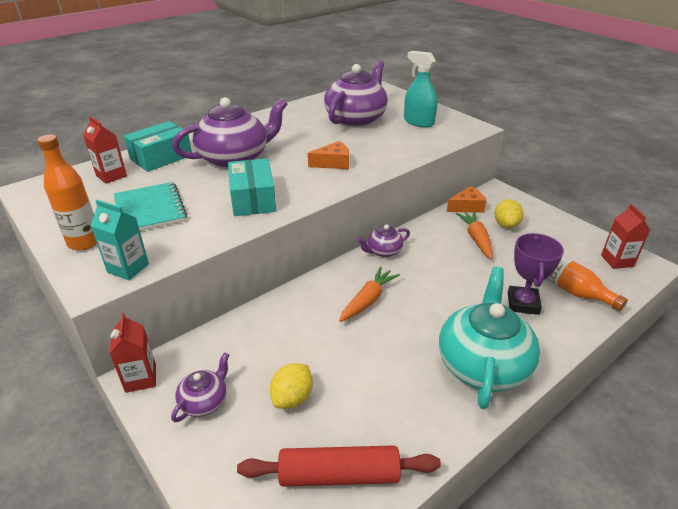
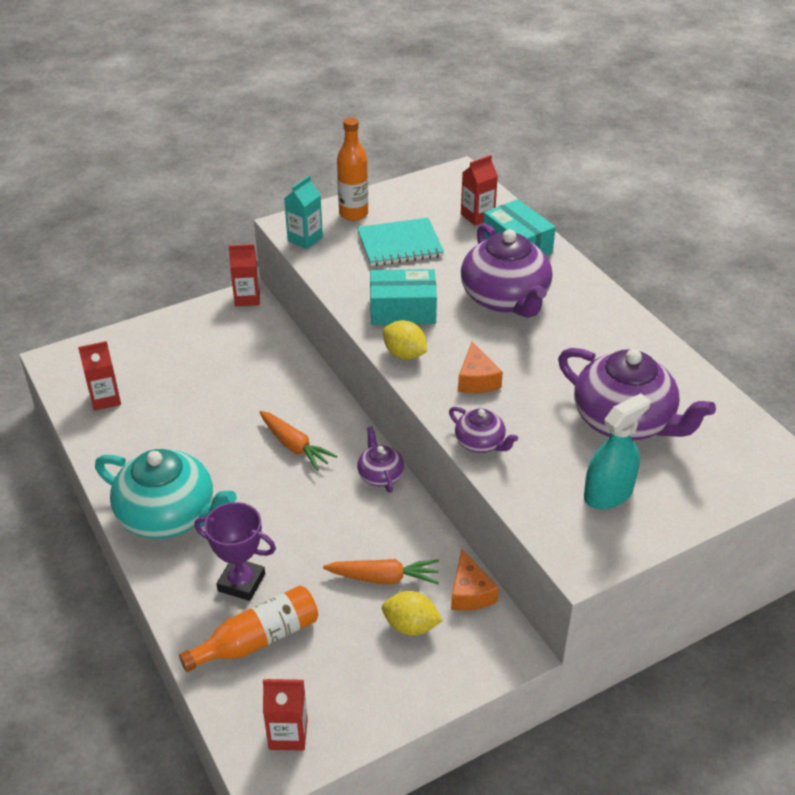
camera: 100 degrees right, 5 degrees up
(204, 401) = (208, 332): purple teapot -> purple teapot (480, 443)
(292, 398) = (189, 380): yellow lemon -> yellow lemon (404, 354)
(339, 475) = (105, 399): red rolling pin -> red carton

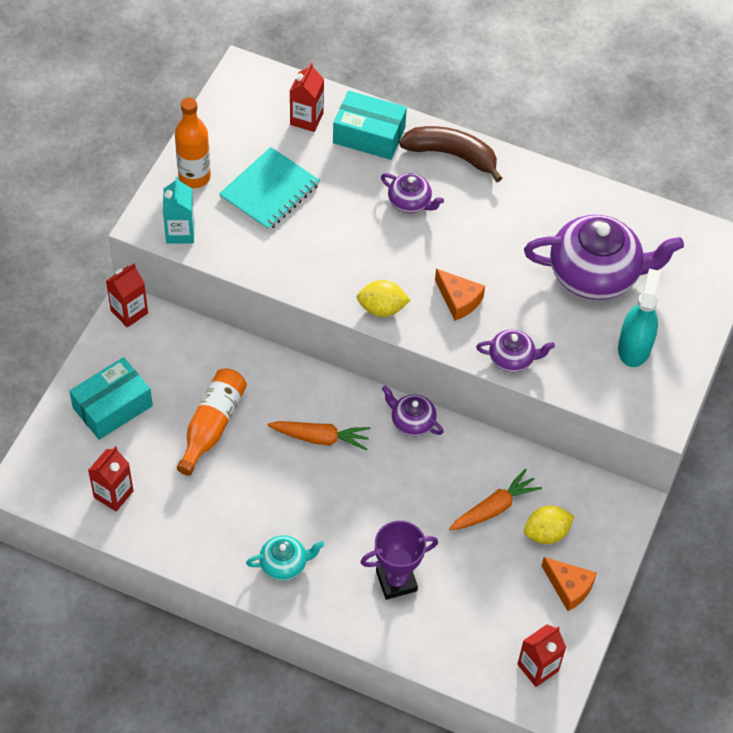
camera: 40 degrees left, 15 degrees up
(169, 516) = (284, 564): turquoise teapot -> turquoise teapot, size x0.48
(257, 639) = (451, 616): orange bottle -> orange bottle (212, 425)
(403, 310) = (338, 263): turquoise box -> turquoise box (112, 407)
(470, 592) = (563, 479): orange cheese -> orange cheese (569, 587)
(505, 299) = (410, 202): purple teapot -> purple teapot, size x0.48
(574, 285) = (452, 155): none -> brown banana

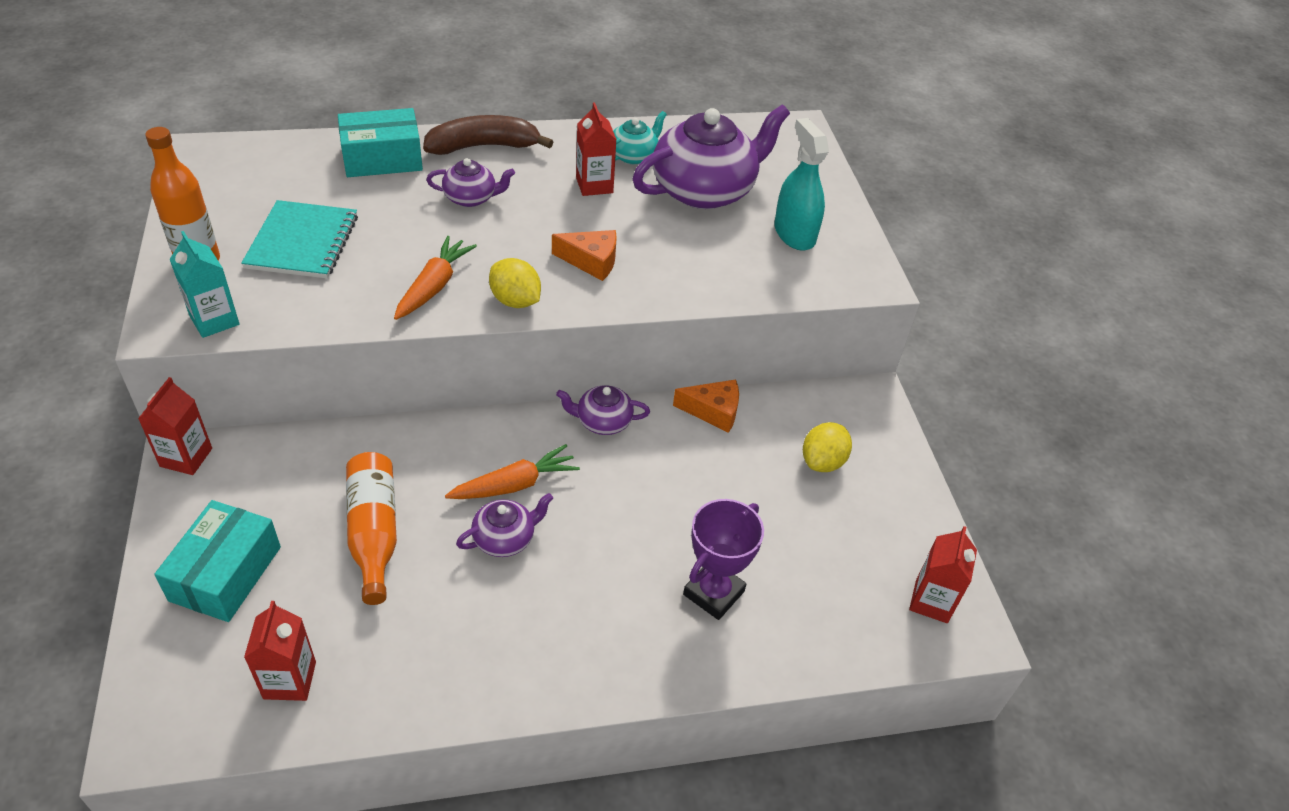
camera: 35 degrees left, 10 degrees down
(284, 564) = (572, 645): turquoise teapot -> turquoise teapot (634, 155)
(306, 119) = (301, 167): red carton -> red carton (594, 185)
(382, 309) = (515, 301): yellow lemon -> yellow lemon turned 75 degrees clockwise
(494, 508) = (753, 463): orange carrot -> orange carrot (434, 286)
(512, 359) = (690, 290): purple teapot -> purple teapot (505, 538)
(569, 587) = (888, 502): orange cheese -> orange cheese (713, 411)

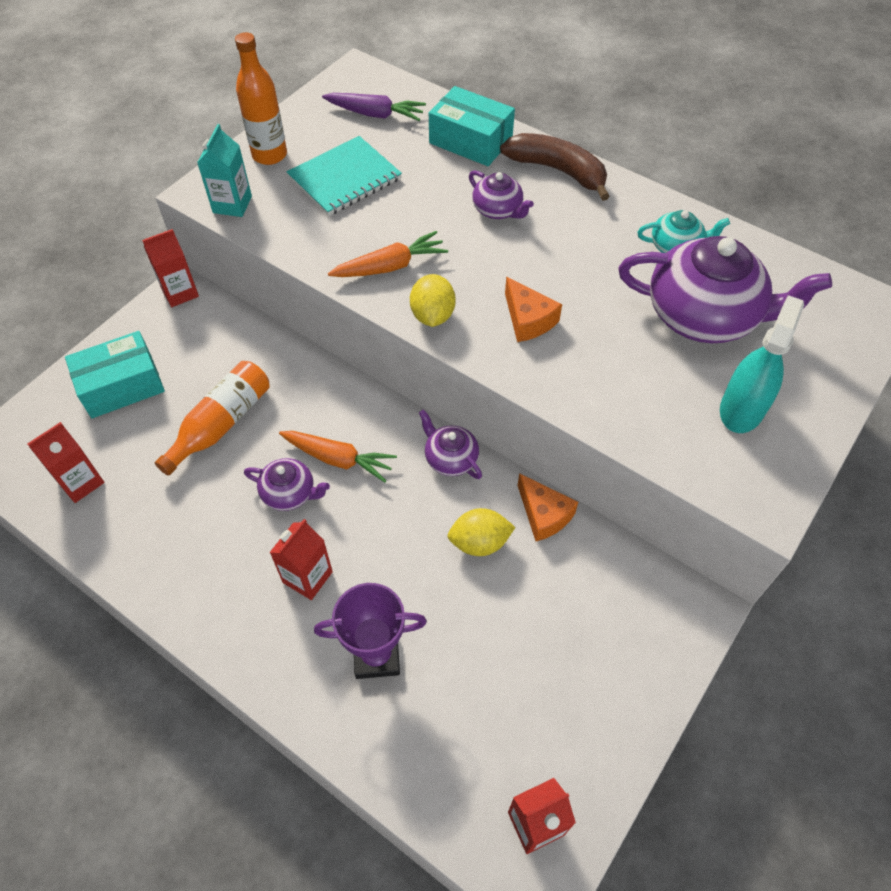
camera: 50 degrees right, 10 degrees up
(265, 178) = (375, 114): none -> purple carrot
(594, 185) = (609, 254): red carton -> red carton (307, 577)
(822, 461) = (585, 628): yellow lemon -> yellow lemon (479, 542)

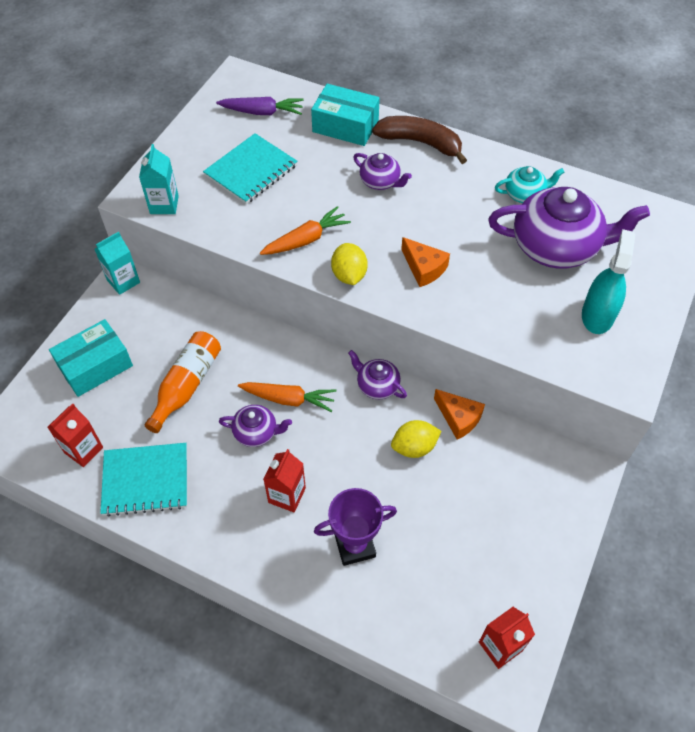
camera: 10 degrees left, 0 degrees up
(143, 531) = (145, 480): none -> turquoise notebook
(180, 292) = (123, 281): red carton -> turquoise carton
(269, 155) = (183, 158): orange bottle -> none

